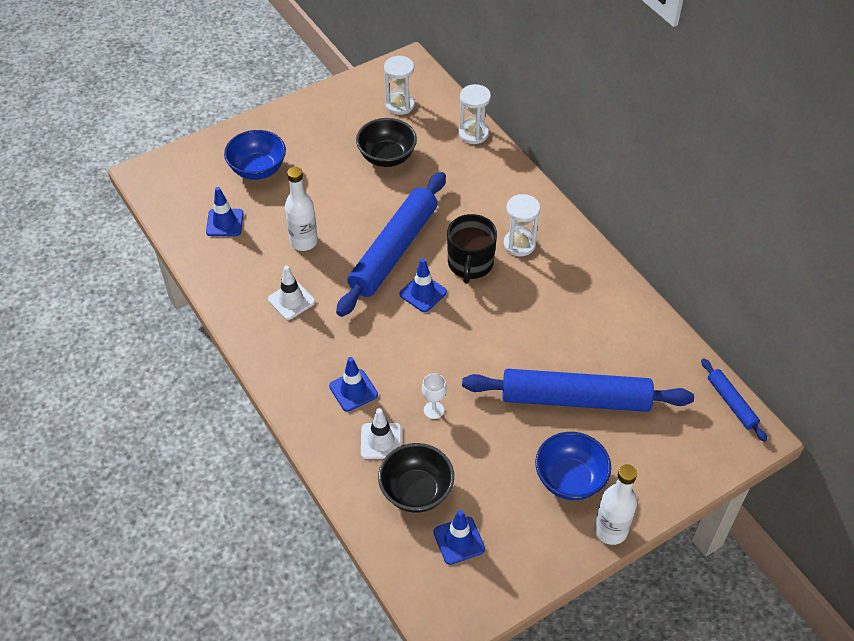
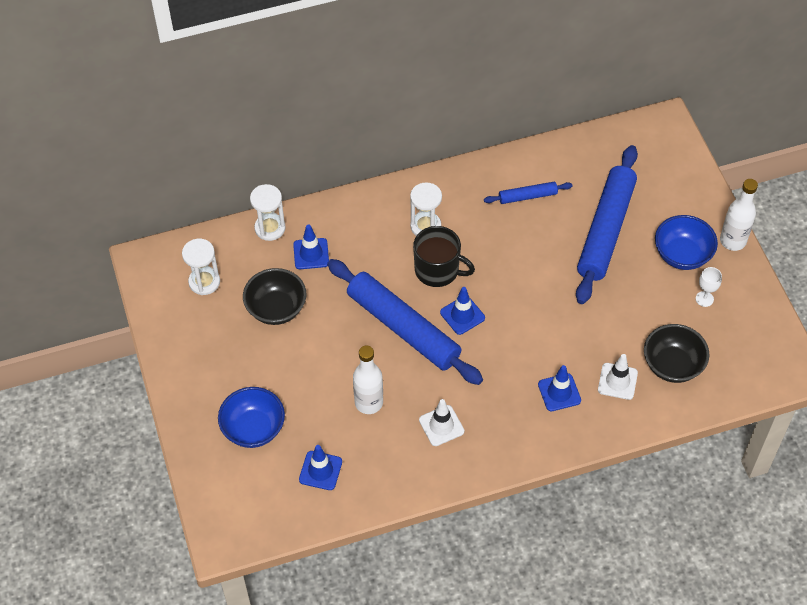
camera: 75 degrees left, 5 degrees up
(433, 410) = (594, 335): white goblet -> white goblet (704, 299)
(459, 540) = (724, 345): blue traffic cone -> blue traffic cone (311, 254)
(731, 403) = (633, 128): blue rolling pin -> blue rolling pin (527, 196)

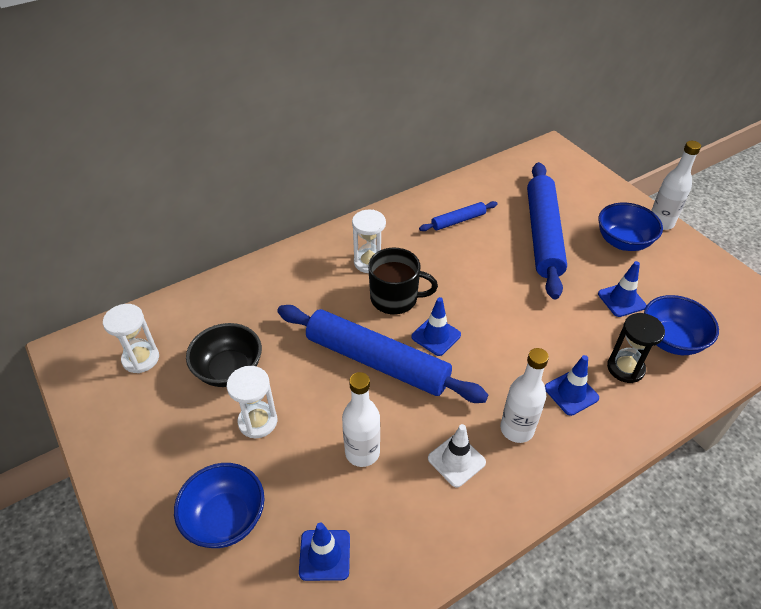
camera: 15 degrees left, 10 degrees down
(270, 228) = (207, 292): white hourglass -> white hourglass (258, 421)
(311, 254) = (257, 308): blue traffic cone -> blue traffic cone (621, 300)
(500, 412) = (516, 429): none -> white bottle
(617, 381) = (625, 368): white traffic cone -> black hourglass
(672, 365) = (671, 340): black bowl -> blue bowl
(704, 299) = (665, 274): white goblet -> none

